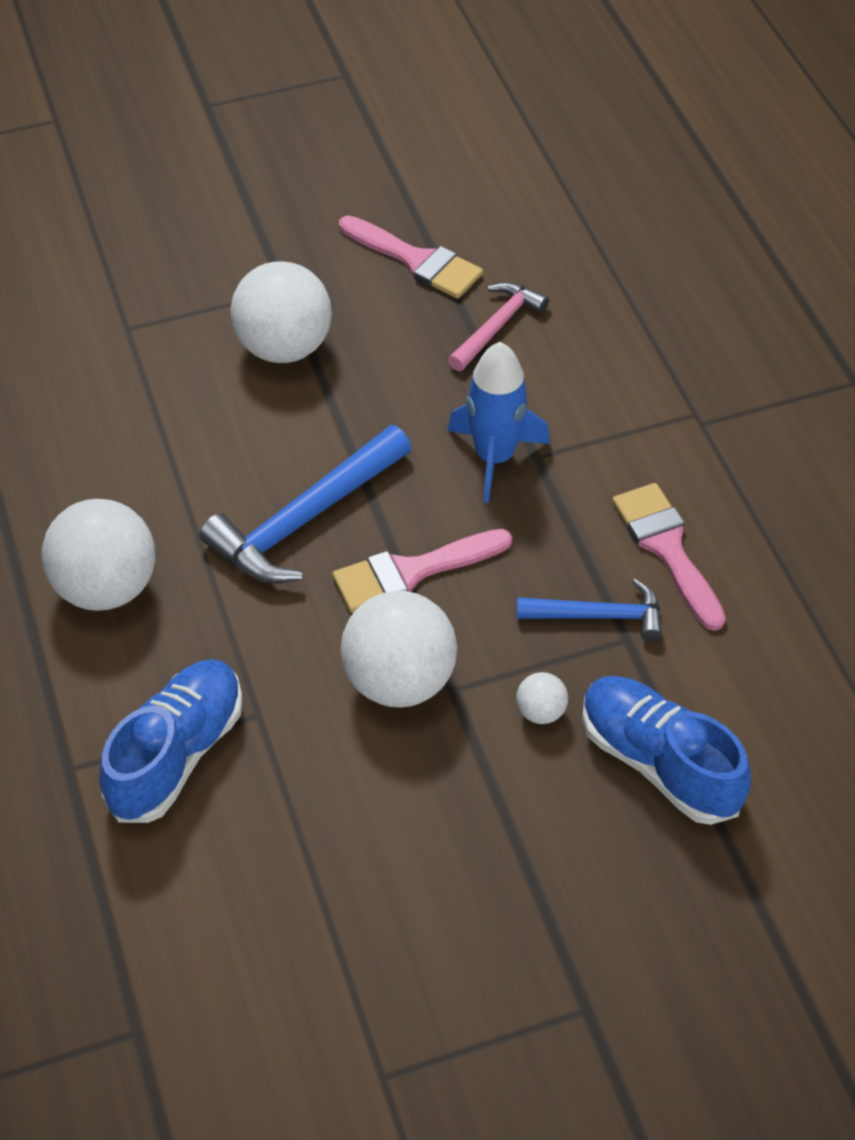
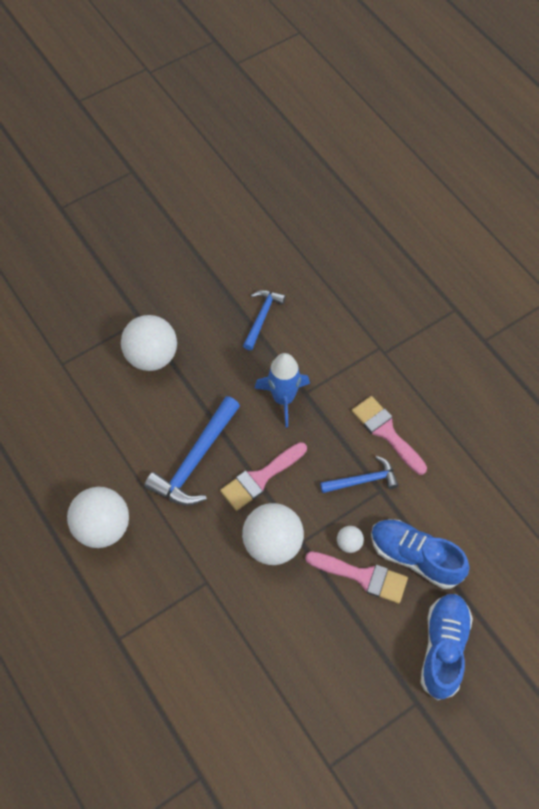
camera: 15 degrees left, 10 degrees up
(177, 754) = (171, 616): blue shoe -> blue shoe (443, 648)
(416, 261) = (207, 285): pink brush -> pink brush (363, 576)
(497, 326) = (262, 317): pink hammer -> blue hammer

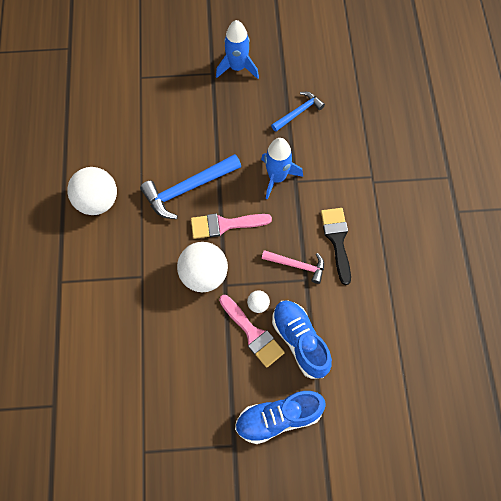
camera: 30 degrees right, 5 degrees up
(152, 356) = (204, 102): white ball -> none
(165, 300) = (237, 67): none -> blue rocket
(363, 480) = (297, 265): blue hammer -> pink hammer
(386, 432) = (337, 240): pink brush -> black brush
(443, 648) = (278, 418): blue shoe -> blue shoe turned 150 degrees counterclockwise

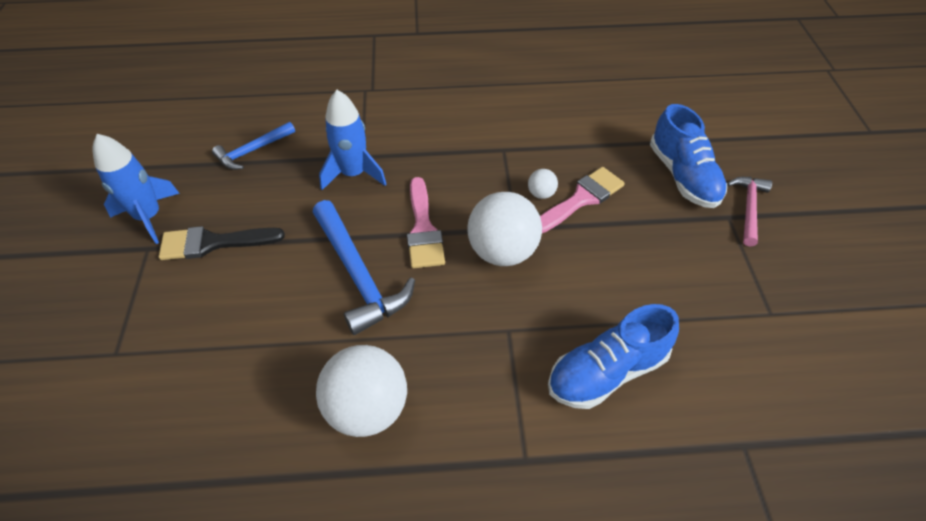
camera: 90 degrees left, 15 degrees down
(297, 265) = (484, 156): pink hammer -> pink hammer (748, 208)
(298, 112) = (253, 151): blue hammer -> blue hammer turned 90 degrees counterclockwise
(300, 341) = (584, 156): blue shoe -> blue shoe (606, 371)
(337, 240) = (449, 121): black brush -> black brush (213, 243)

